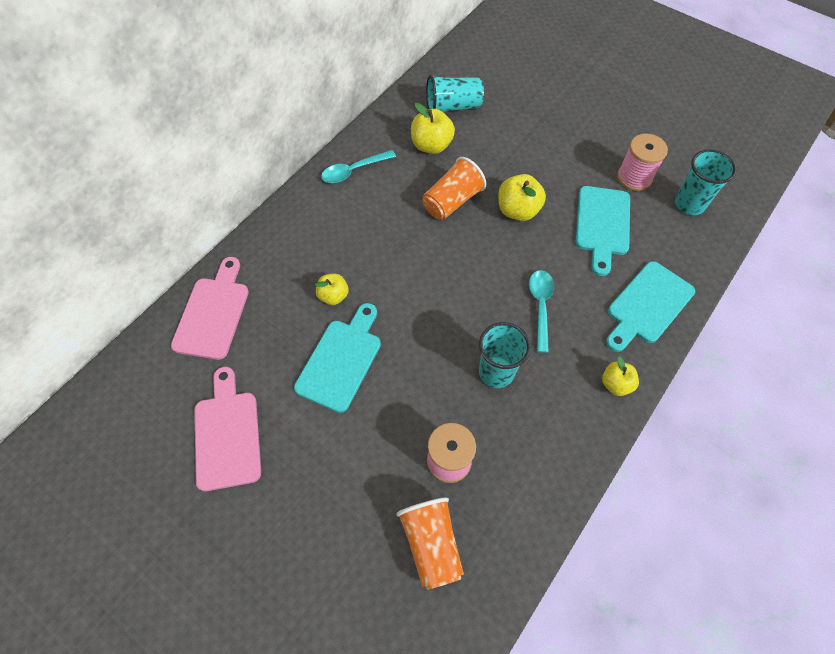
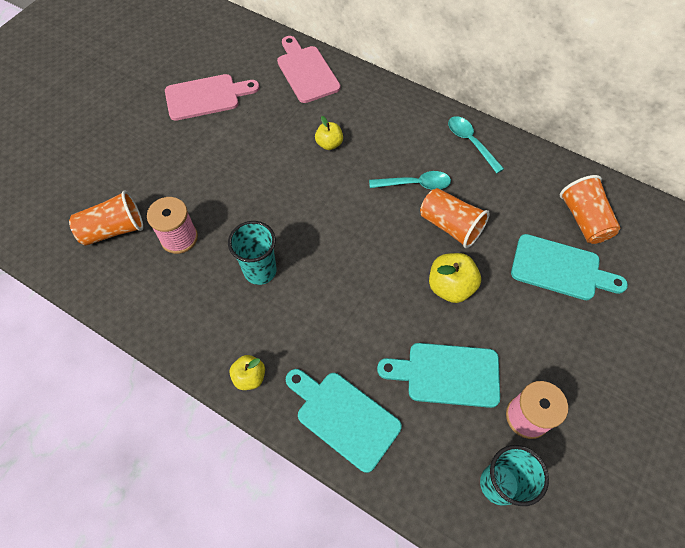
camera: 85 degrees right, 0 degrees up
(213, 313) = (306, 71): pink cutting board -> pink cutting board turned 120 degrees counterclockwise
(341, 360) = (268, 156): turquoise cutting board -> turquoise cutting board (560, 269)
(431, 145) = (521, 203): yellow apple -> none
(452, 106) = (584, 219): turquoise cup -> orange cup
(540, 306) = (333, 308): turquoise spoon -> turquoise spoon (415, 184)

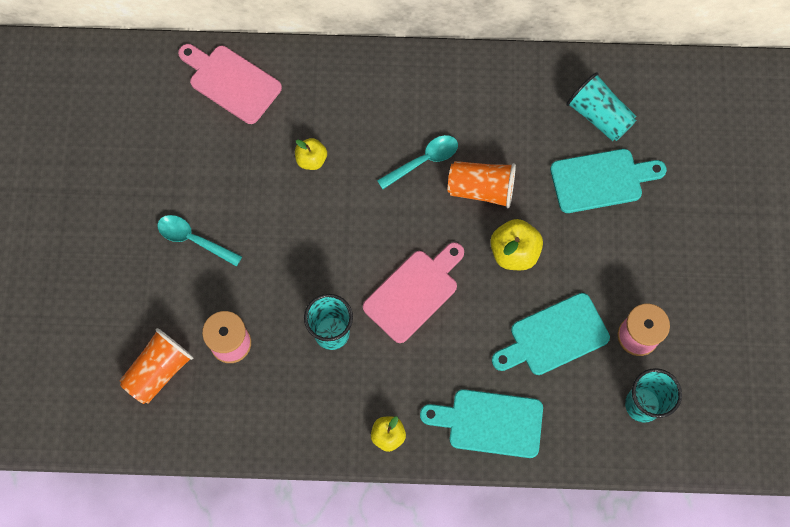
camera: 30 degrees left, 10 degrees up
(206, 97) = (144, 170): pink cutting board -> pink cutting board (414, 292)
(470, 142) = (451, 83): turquoise spoon -> turquoise spoon (194, 239)
(584, 219) = (599, 116): orange cup -> turquoise cup

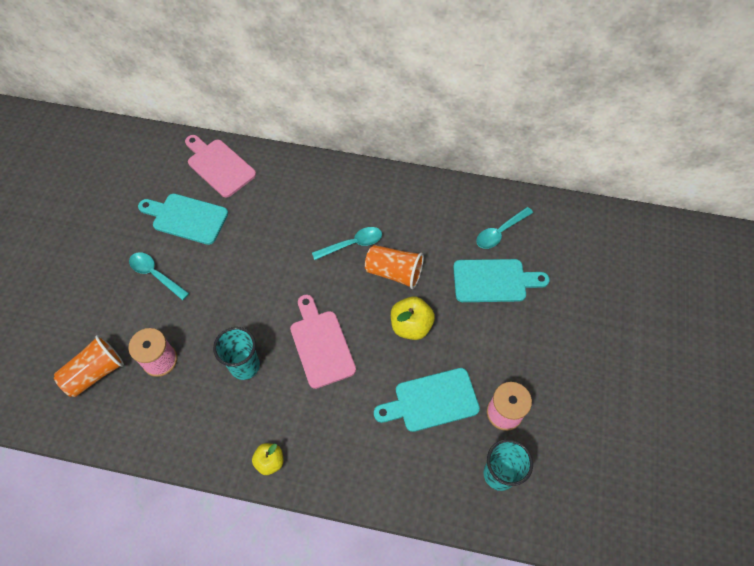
camera: 10 degrees right, 10 degrees down
(311, 159) = (264, 230): yellow apple -> none
(414, 292) = (321, 344): pink cutting board -> pink cutting board turned 75 degrees counterclockwise
(489, 422) = (360, 466): turquoise cutting board -> turquoise cutting board (186, 218)
(599, 116) = (500, 232): turquoise cup -> turquoise spoon

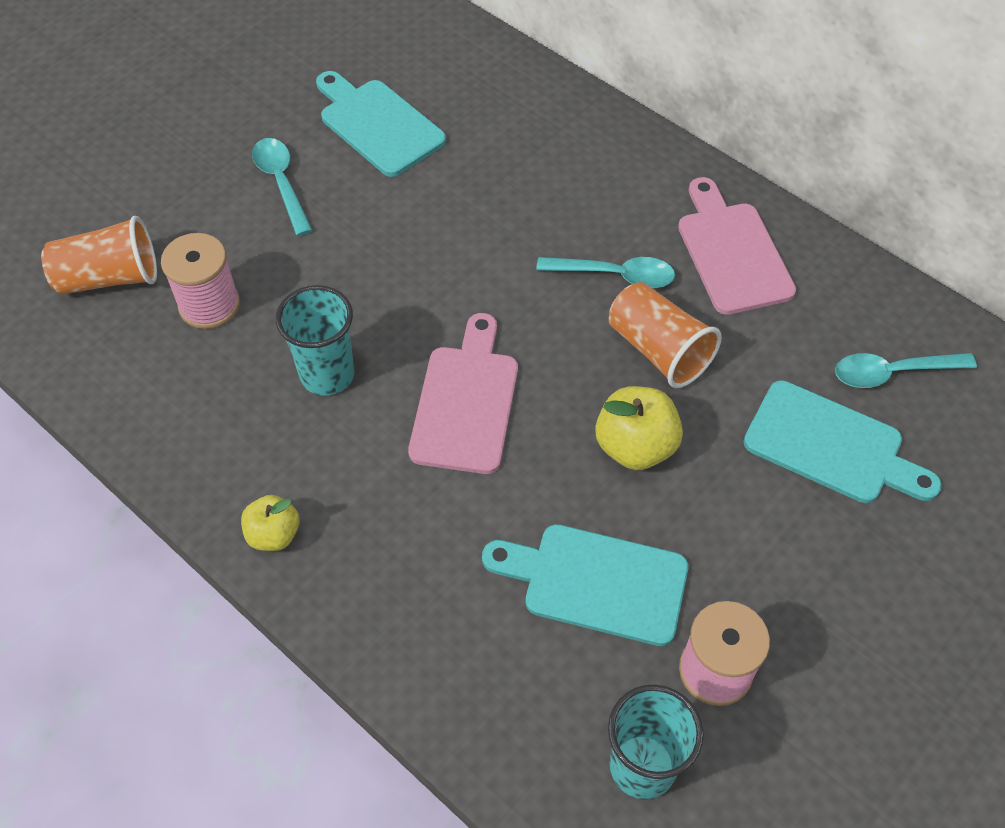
camera: 30 degrees right, 5 degrees down
(219, 166) = (474, 72): pink cutting board -> pink cutting board (732, 252)

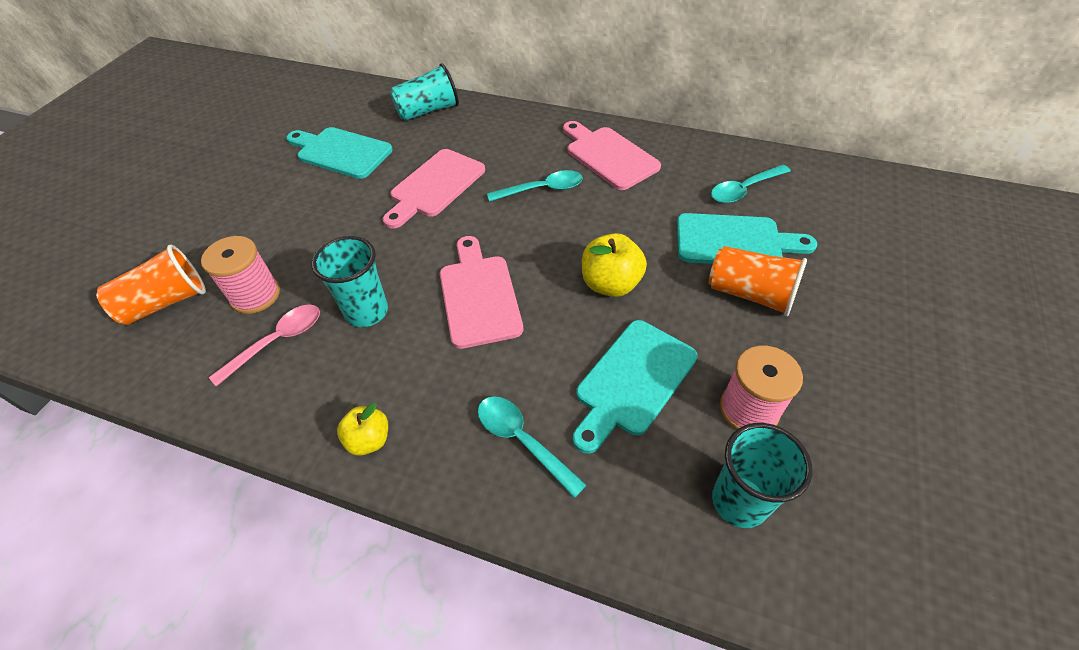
camera: 20 degrees left, 5 degrees down
(215, 376) = (277, 341): none -> pink spoon
(281, 183) = (284, 204): turquoise spoon -> turquoise spoon (522, 441)
(477, 221) = (434, 186): none -> pink cutting board
(518, 92) = (428, 111): none -> turquoise cup
(596, 582) = (632, 381): turquoise cutting board -> turquoise cutting board turned 45 degrees counterclockwise
(658, 350) = (594, 222): orange cup -> orange cup (750, 294)

